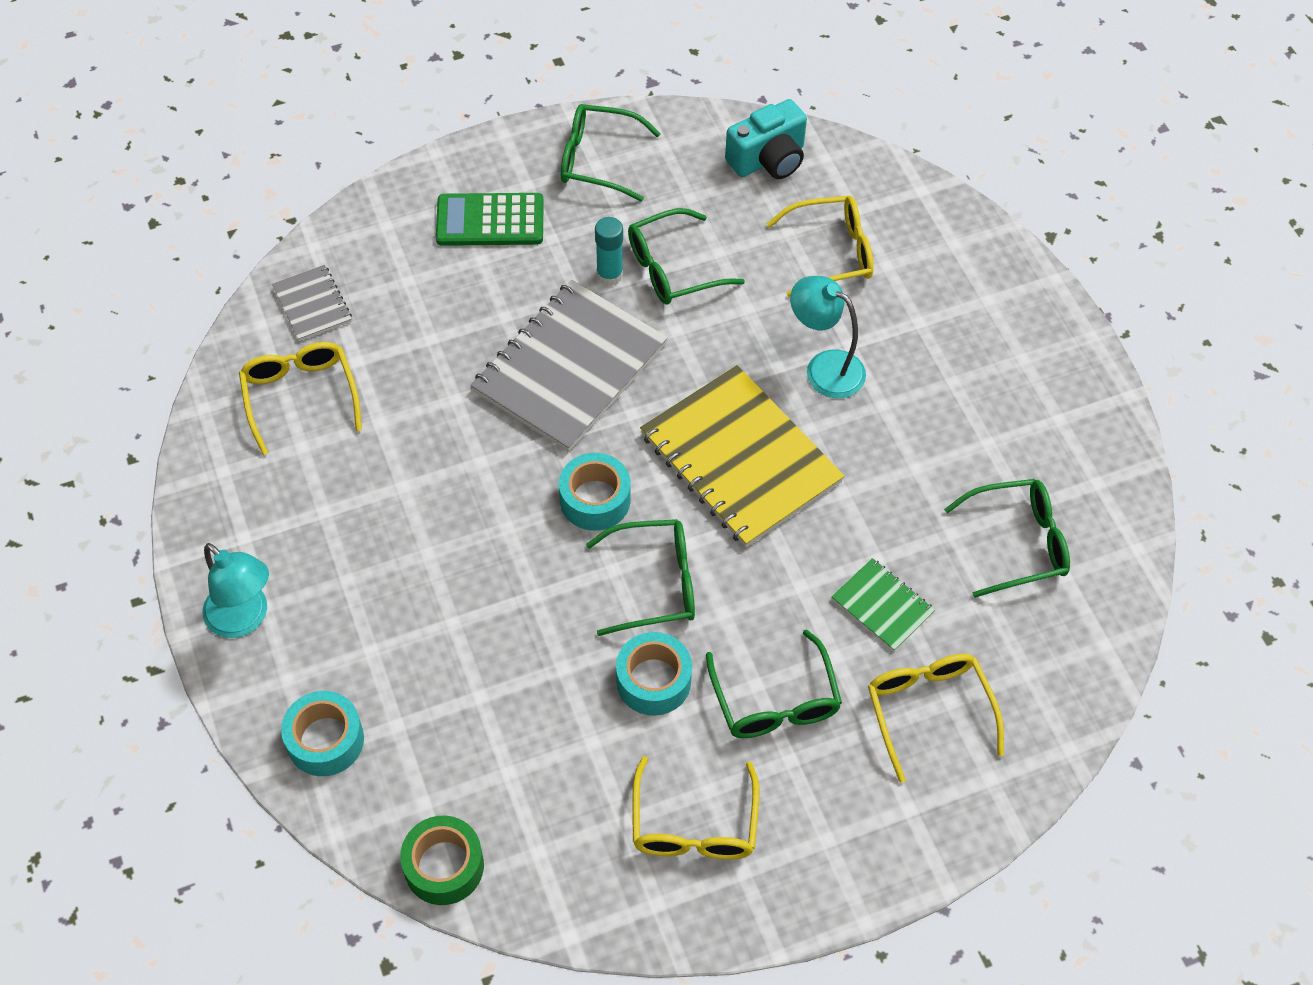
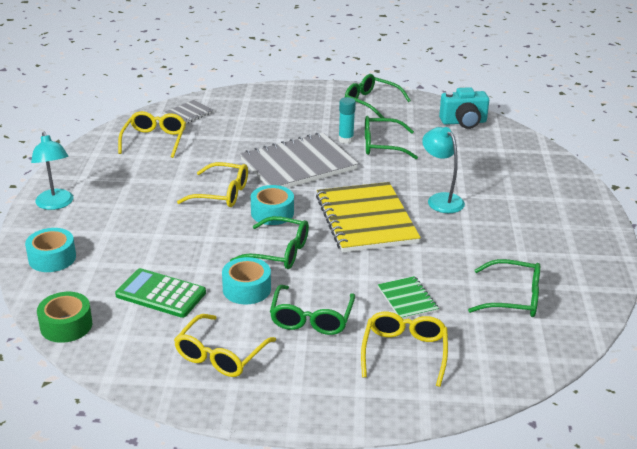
camera: 25 degrees right, 25 degrees down
(312, 304) = (188, 114): grey notebook -> grey notebook turned 45 degrees clockwise
(490, 221) = (299, 109): green calculator -> green calculator (161, 294)
(831, 253) = (475, 161): yellow glasses -> yellow glasses (222, 194)

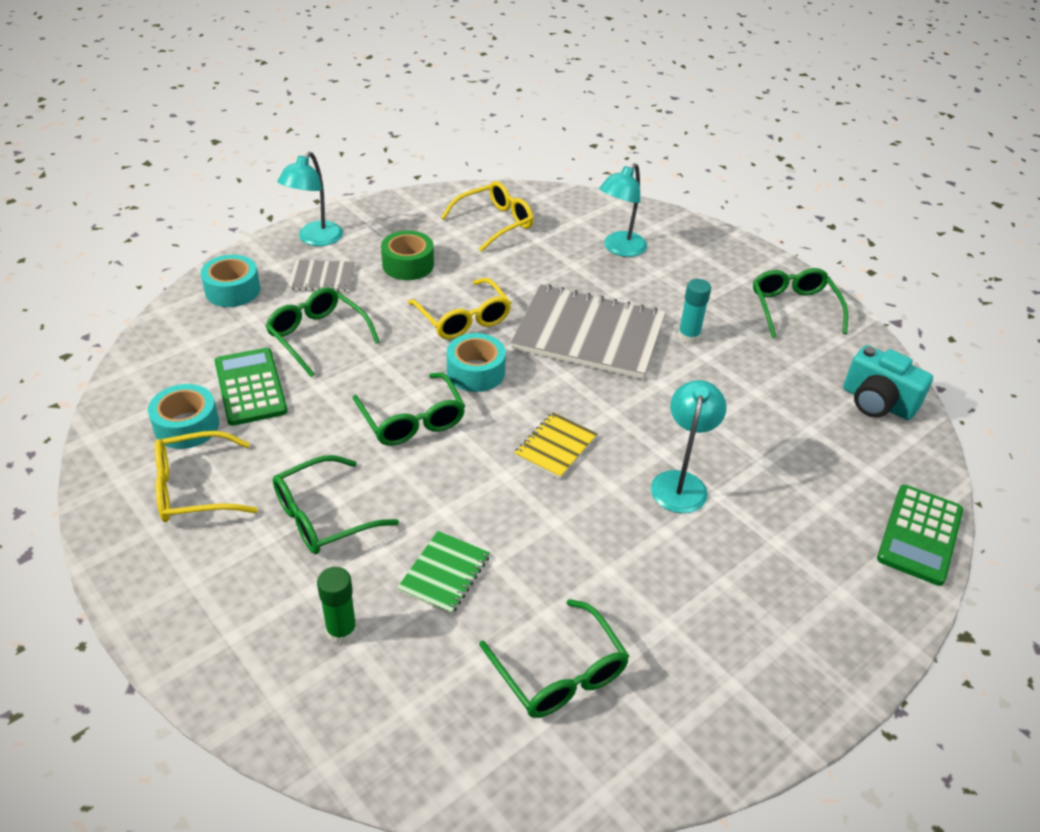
camera: 45 degrees right, 10 degrees up
(66, 325) = (142, 363): green tape -> green tape (408, 265)
(188, 114) = (570, 212): grey notebook -> grey notebook (322, 277)
(246, 118) = (619, 249): none -> turquoise lamp
(246, 289) = (322, 438): turquoise tape -> turquoise tape (187, 426)
(366, 219) = (556, 446): yellow notebook -> yellow notebook, size x0.47
(382, 145) = (720, 369): green glasses -> green glasses (317, 336)
(404, 352) = (341, 631): yellow glasses -> green glue stick
(552, 161) = (919, 535): none -> green calculator

